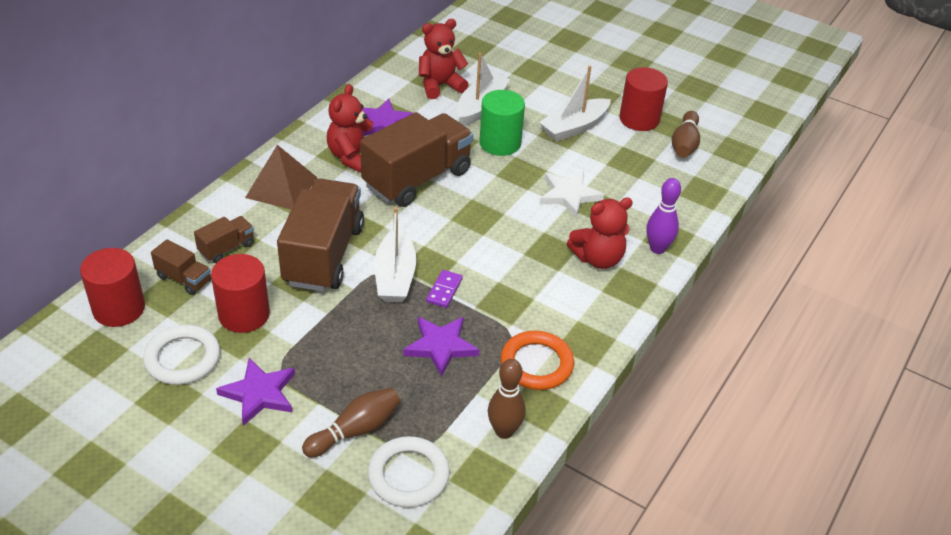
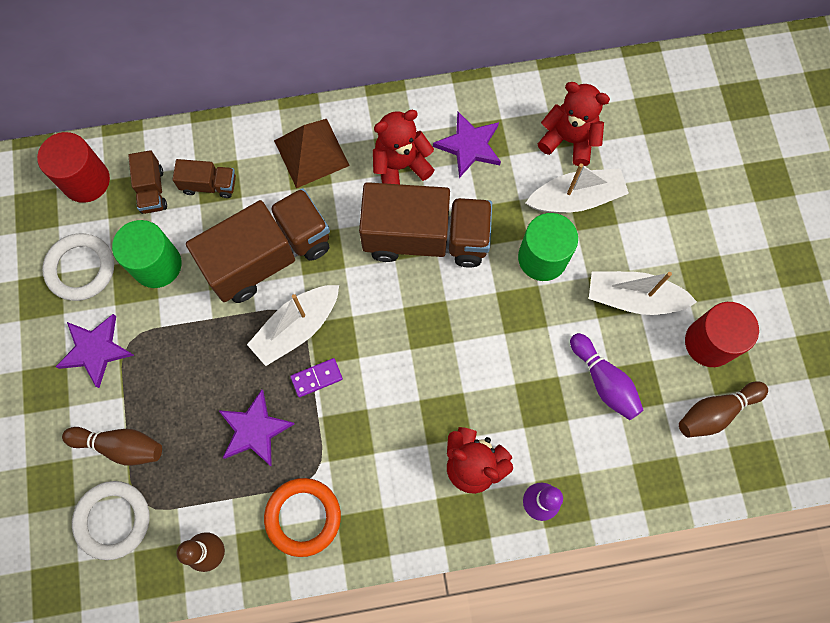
camera: 50 degrees right, 30 degrees up
(244, 314) = (157, 265): red cylinder -> green cylinder
(569, 195) = (532, 373): white star -> none
(612, 171) = (604, 381): none -> purple bowling pin

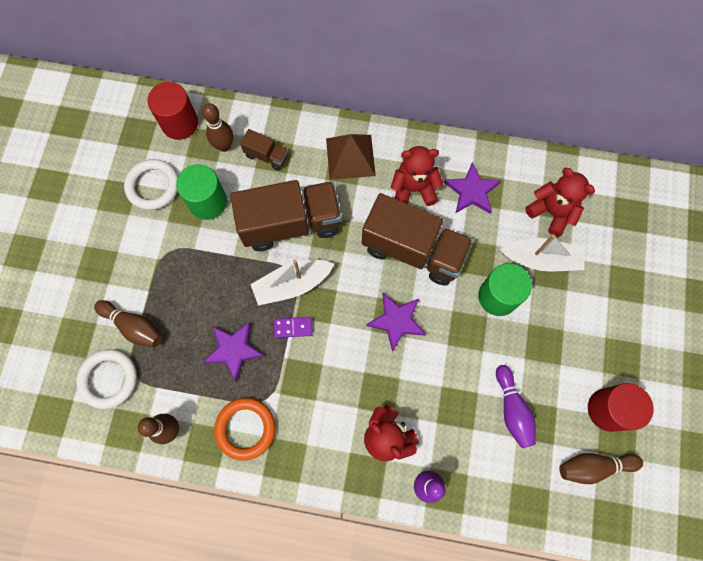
camera: 20 degrees right, 0 degrees up
(95, 350) = (141, 249): purple star -> purple star (396, 321)
(152, 190) = (224, 146): brown truck -> brown bowling pin
(633, 298) = (559, 353): white boat -> none

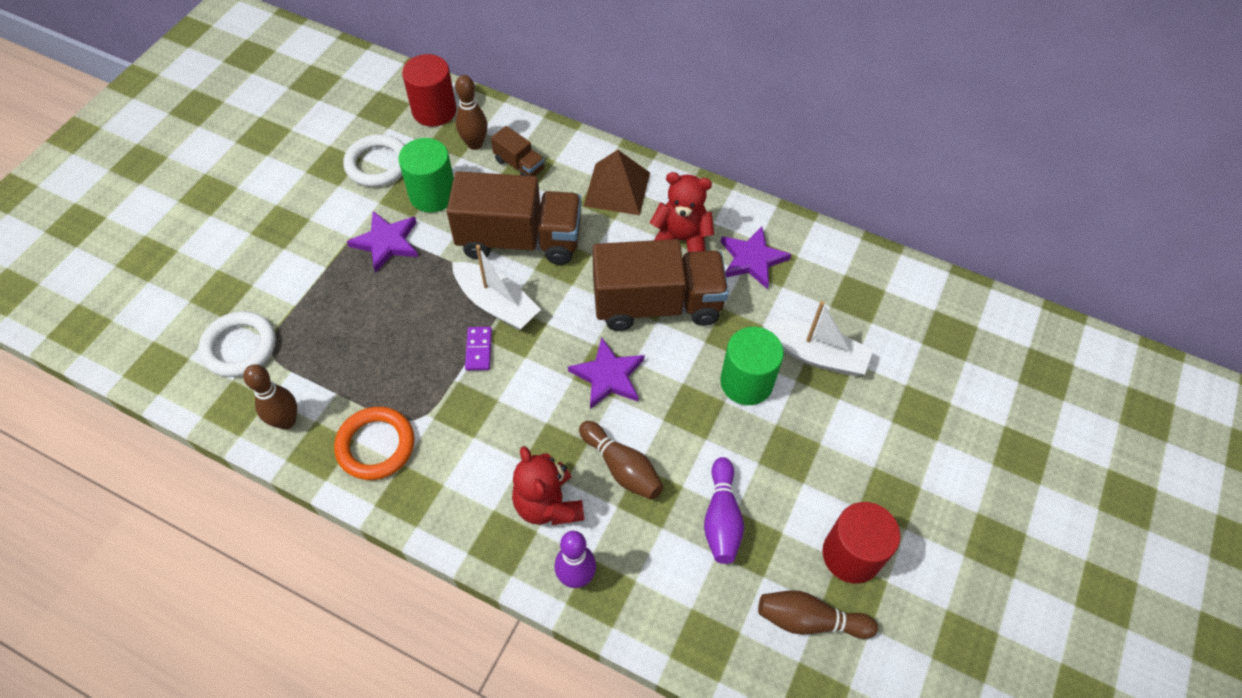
camera: 15 degrees right, 15 degrees down
(133, 326) = (293, 299): brown bowling pin -> brown bowling pin (622, 467)
(234, 350) = (398, 355): purple star -> purple star (387, 242)
(292, 284) = (496, 303): white boat -> white boat turned 135 degrees counterclockwise
(293, 327) = (479, 350): purple domino -> purple domino turned 75 degrees clockwise
(413, 250) = (657, 304): brown truck -> brown truck turned 45 degrees counterclockwise
(551, 212) = (846, 306): red teddy bear -> none

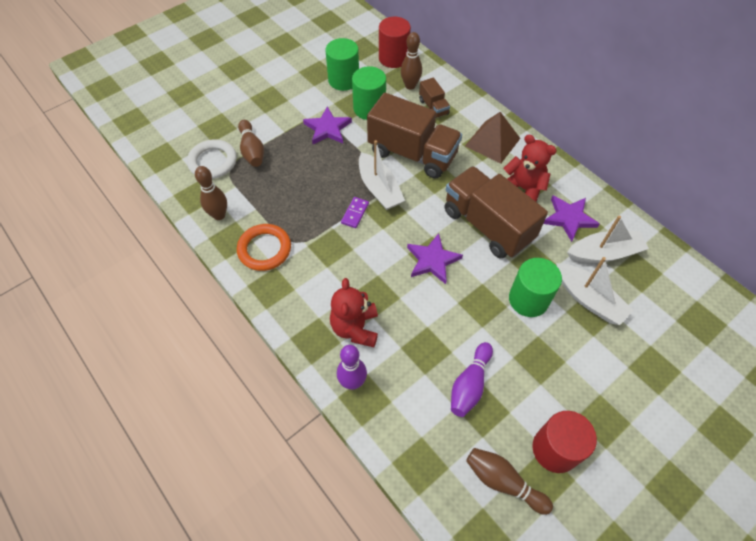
camera: 25 degrees right, 0 degrees up
(378, 164) = (343, 80): white ring -> green cylinder
(622, 467) = (415, 323): brown bowling pin -> brown bowling pin (252, 150)
(657, 304) = (487, 225): brown truck -> brown truck turned 150 degrees counterclockwise
(810, 289) = (604, 253): none -> white boat

